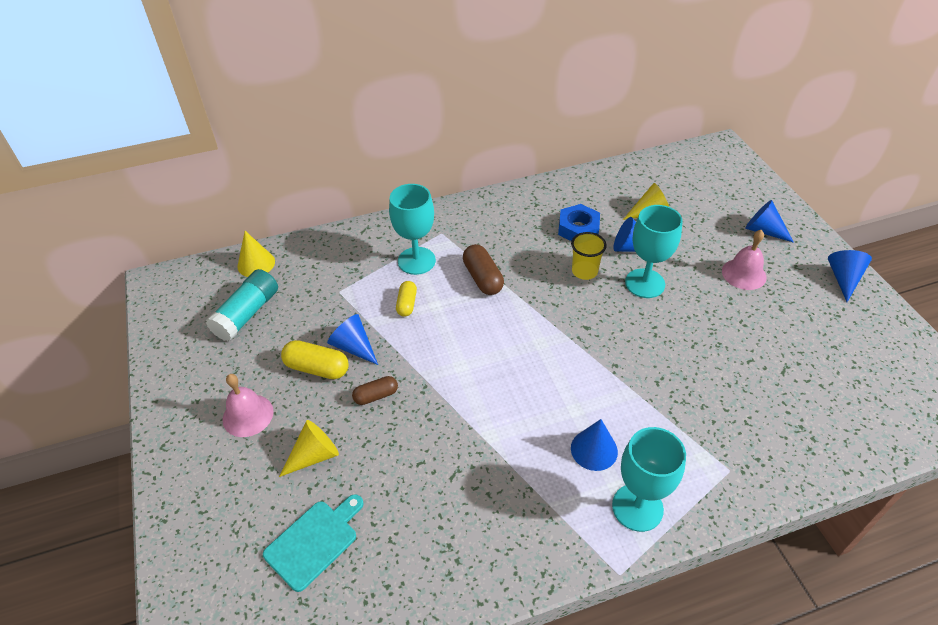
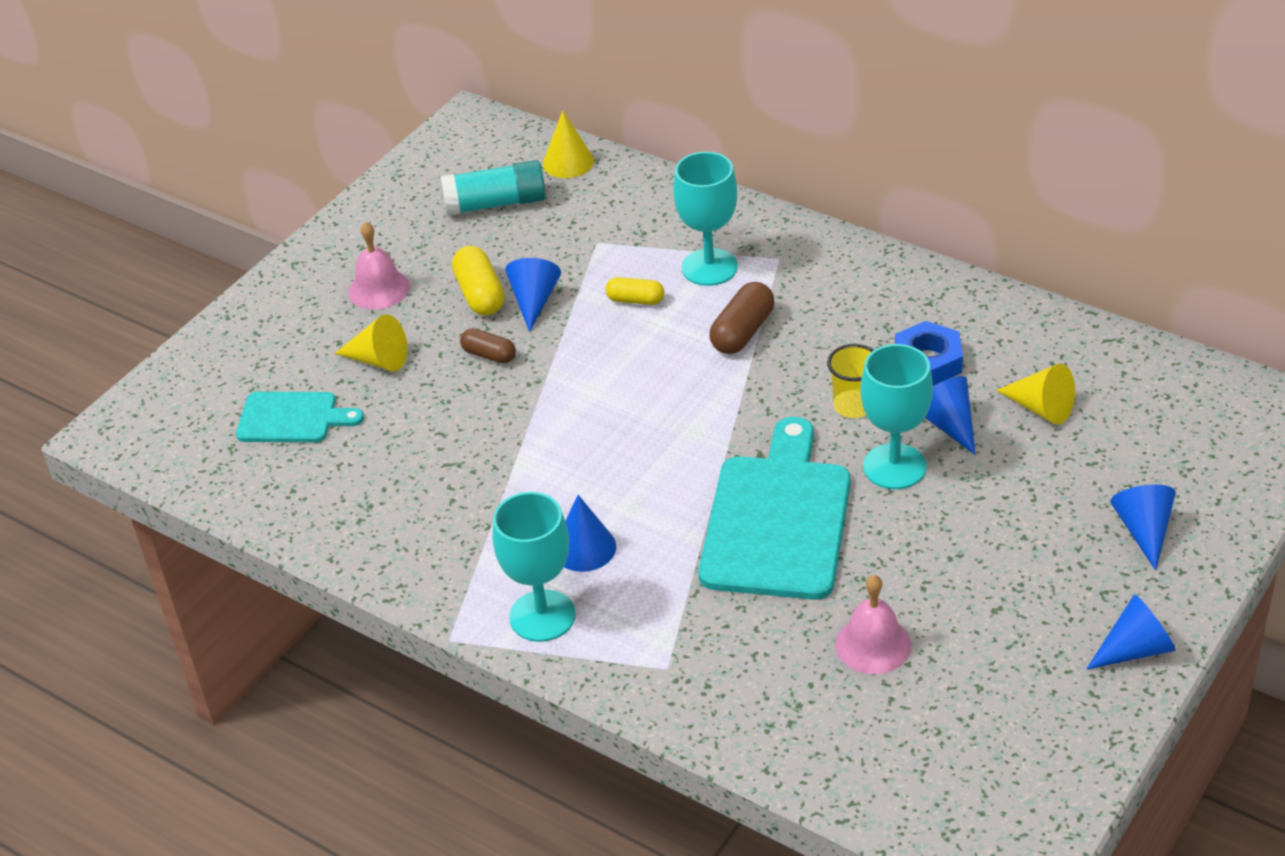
camera: 55 degrees right, 5 degrees down
(407, 304) = (635, 300): yellow capsule -> yellow capsule turned 45 degrees clockwise
(645, 350) = (777, 520): none -> turquoise cutting board
(744, 274) = (1023, 548): pink bell -> pink bell (873, 644)

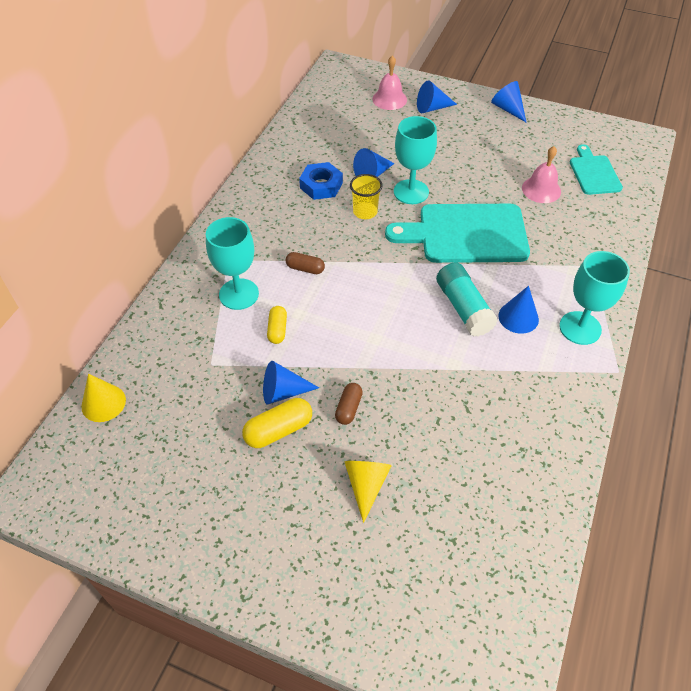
camera: 105 degrees left, 10 degrees up
(292, 418) = (446, 533): turquoise cutting board -> turquoise cutting board (594, 173)
(379, 289) = (277, 510): pink bell -> pink bell (389, 99)
(495, 204) = (158, 445): turquoise glue stick -> turquoise glue stick (463, 308)
(742, 332) = (305, 268): brown capsule -> brown capsule, size x0.65
(1041, 408) = (352, 142): yellow cone -> none

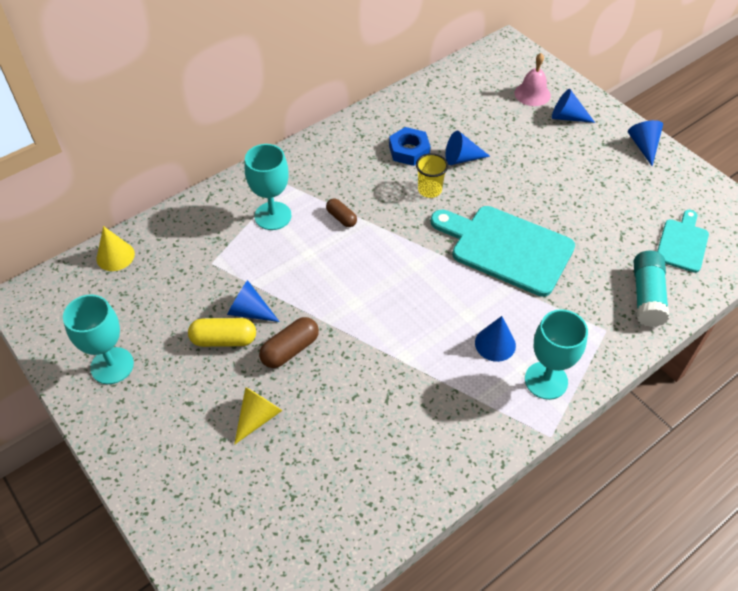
camera: 30 degrees right, 0 degrees up
(277, 330) = (281, 259): yellow capsule -> none
(348, 408) = (290, 350): brown capsule -> brown capsule, size x1.55
(411, 192) = (485, 188): turquoise goblet -> turquoise goblet (112, 365)
(463, 308) = (451, 313): turquoise glue stick -> turquoise glue stick (647, 296)
(541, 189) = (613, 237): pink bell -> none

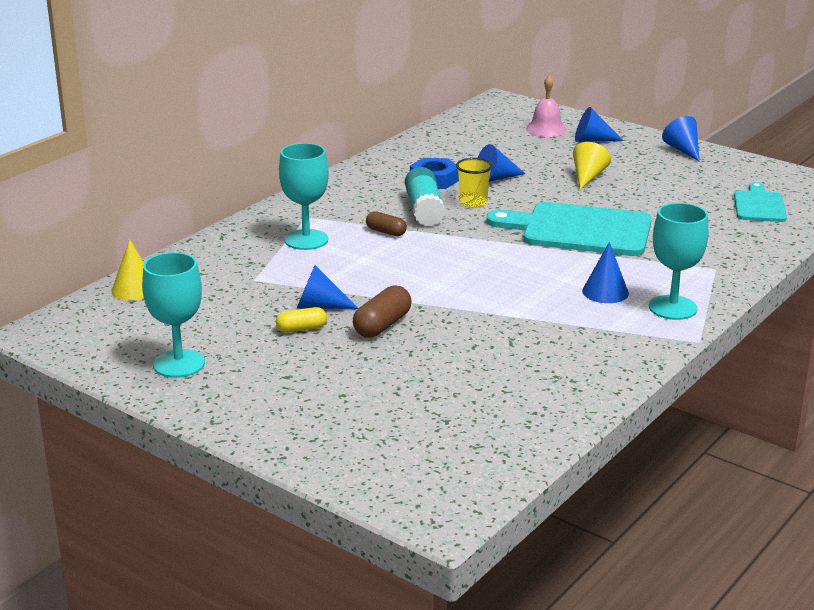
camera: 15 degrees left, 25 degrees down
(224, 340) = (301, 329): yellow capsule -> yellow capsule, size x0.65
(258, 417) = (373, 374): yellow cone -> yellow cone (587, 177)
(647, 296) = (743, 242): turquoise glue stick -> turquoise glue stick (424, 210)

